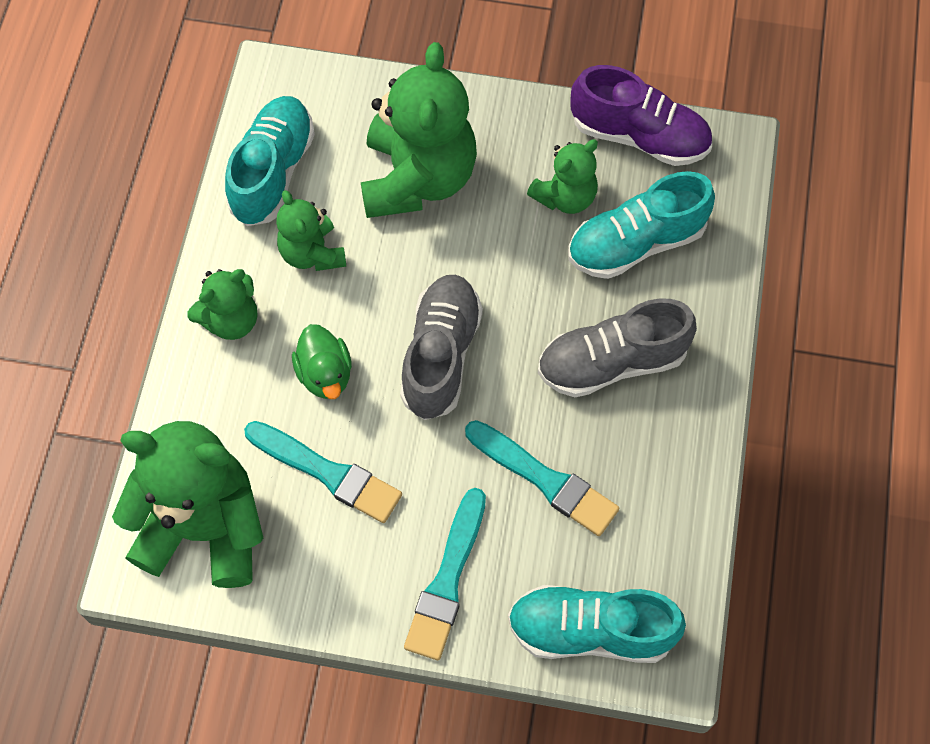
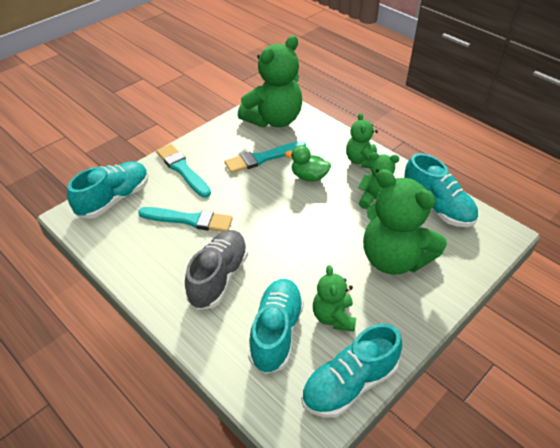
camera: 125 degrees right, 20 degrees down
(441, 355) = (283, 217): grey shoe -> none
(545, 480) = (189, 220): turquoise brush -> turquoise brush turned 150 degrees counterclockwise
(639, 136) = (349, 384): purple shoe -> turquoise shoe

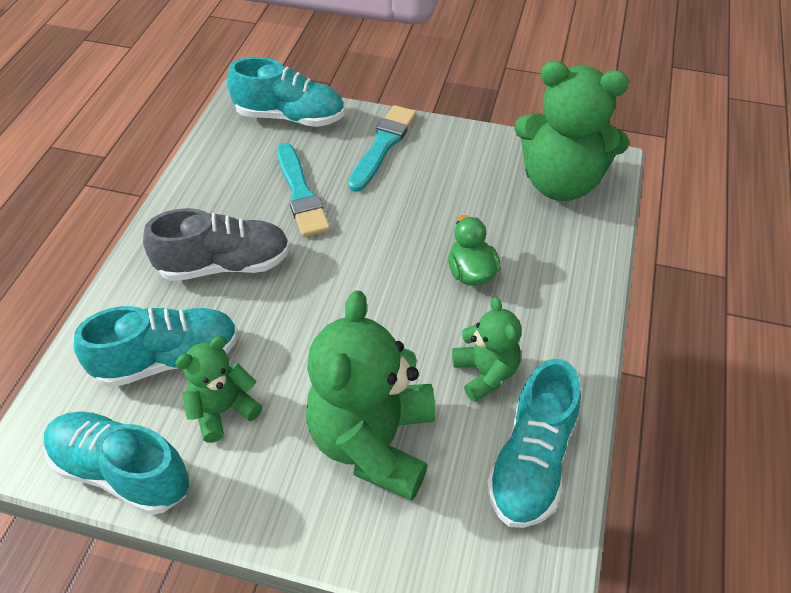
camera: 60 degrees right, 5 degrees up
(263, 158) = (468, 208): turquoise brush -> none
(361, 161) = (558, 320): green teddy bear -> none

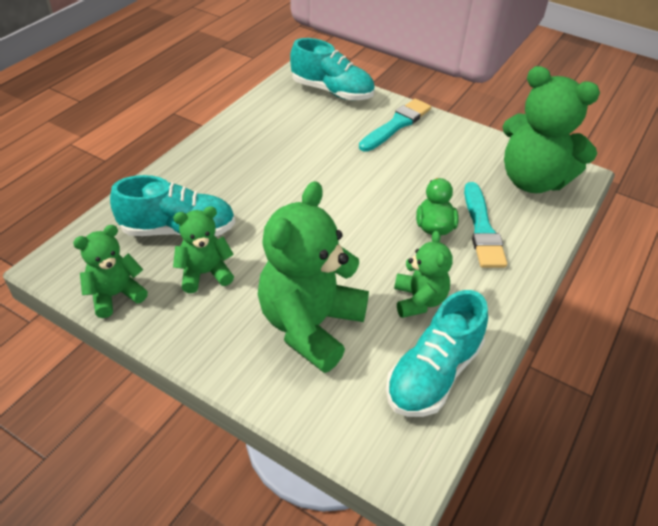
camera: 15 degrees right, 5 degrees down
(122, 471) = (115, 295): turquoise shoe -> green teddy bear
(224, 264) = (244, 178): grey shoe -> none
(301, 194) = (320, 143): turquoise brush -> turquoise brush (482, 229)

